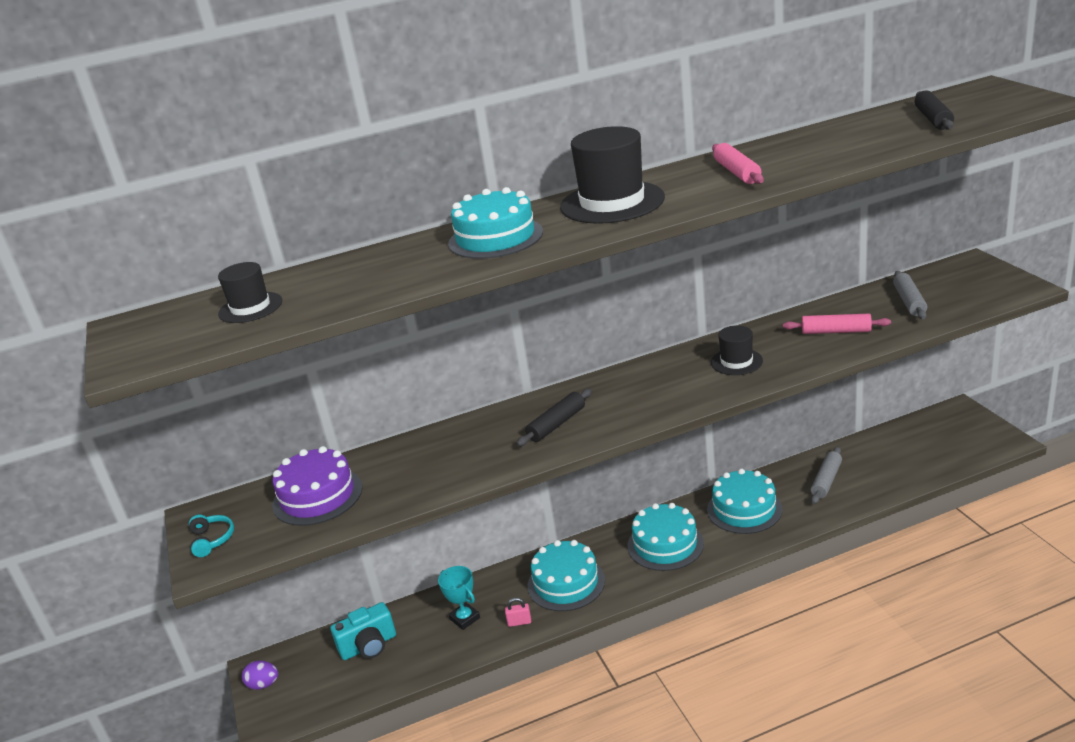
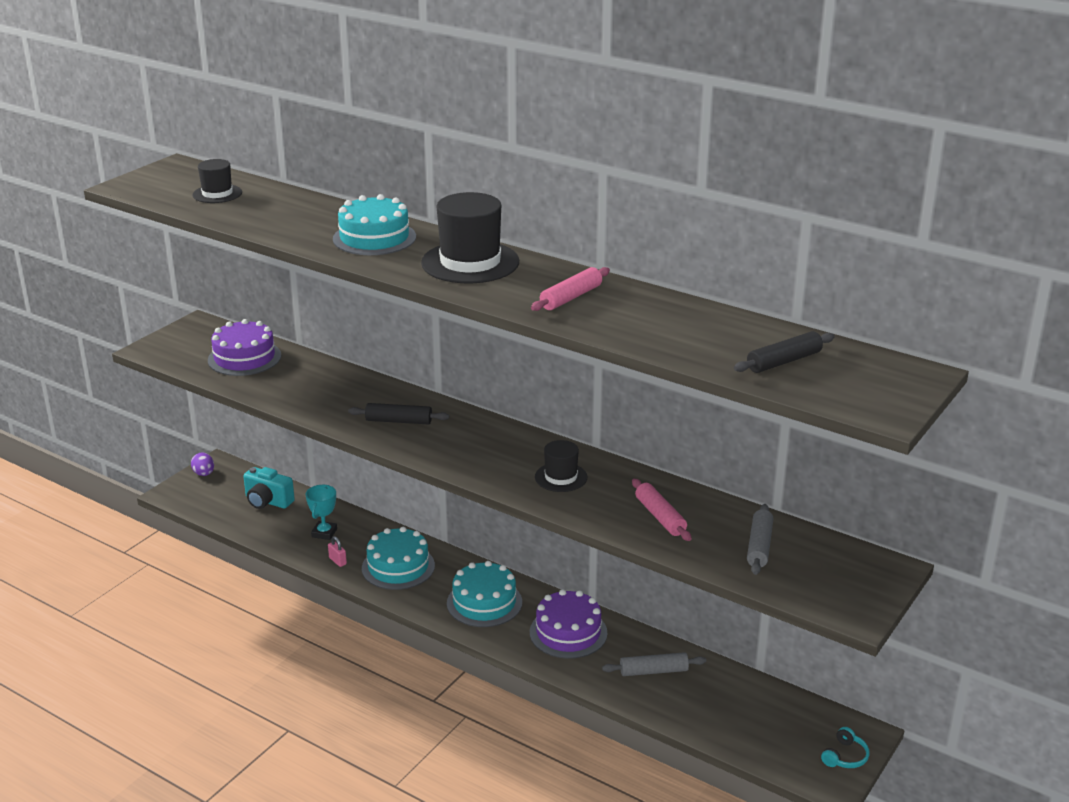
camera: 50 degrees right, 0 degrees up
(212, 540) = (175, 340): turquoise headphones -> turquoise headphones (845, 756)
(744, 509) = (568, 632): turquoise cake -> purple cake
(909, 301) = (759, 546): grey rolling pin -> grey rolling pin turned 45 degrees counterclockwise

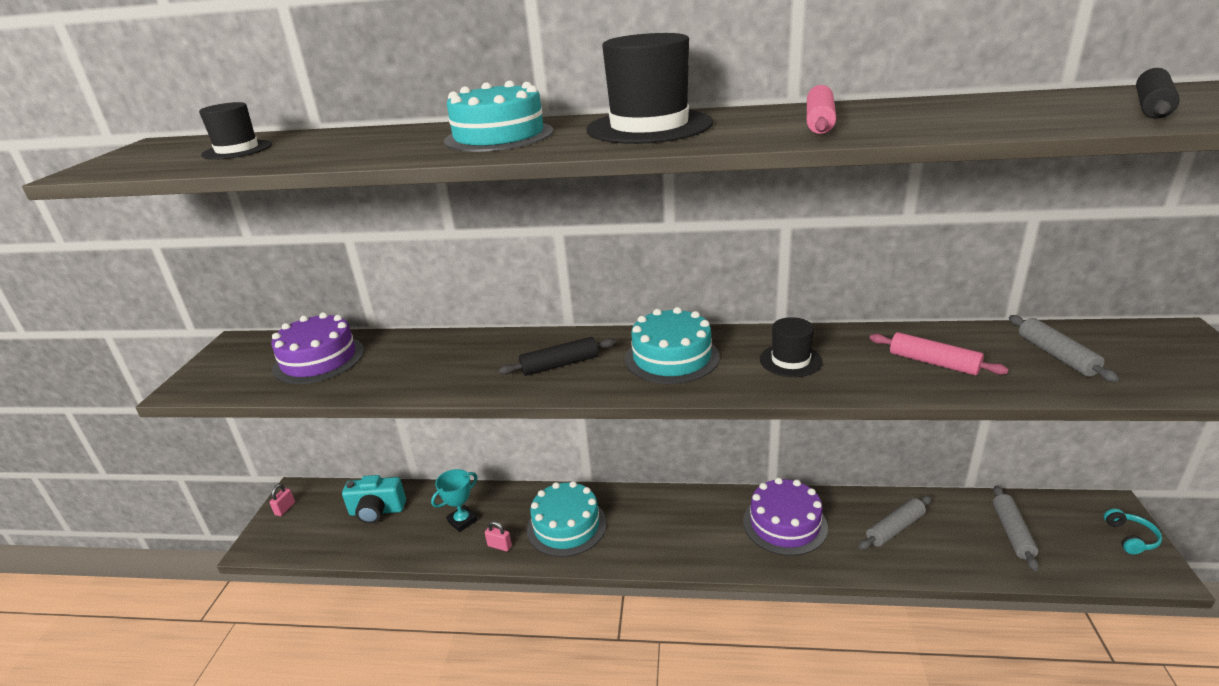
camera: 25 degrees left, 0 degrees up
(204, 474) = (285, 508): purple egg -> pink padlock
(324, 533) = (462, 521): turquoise trophy -> turquoise trophy turned 60 degrees clockwise
(484, 602) = (681, 527): turquoise cake -> turquoise cake (672, 357)
(748, 713) = (1012, 532): none -> grey rolling pin

